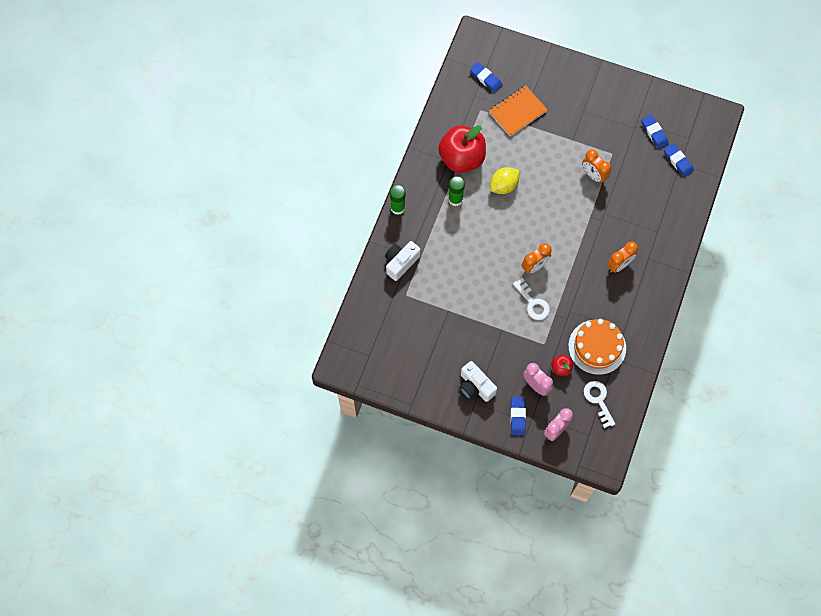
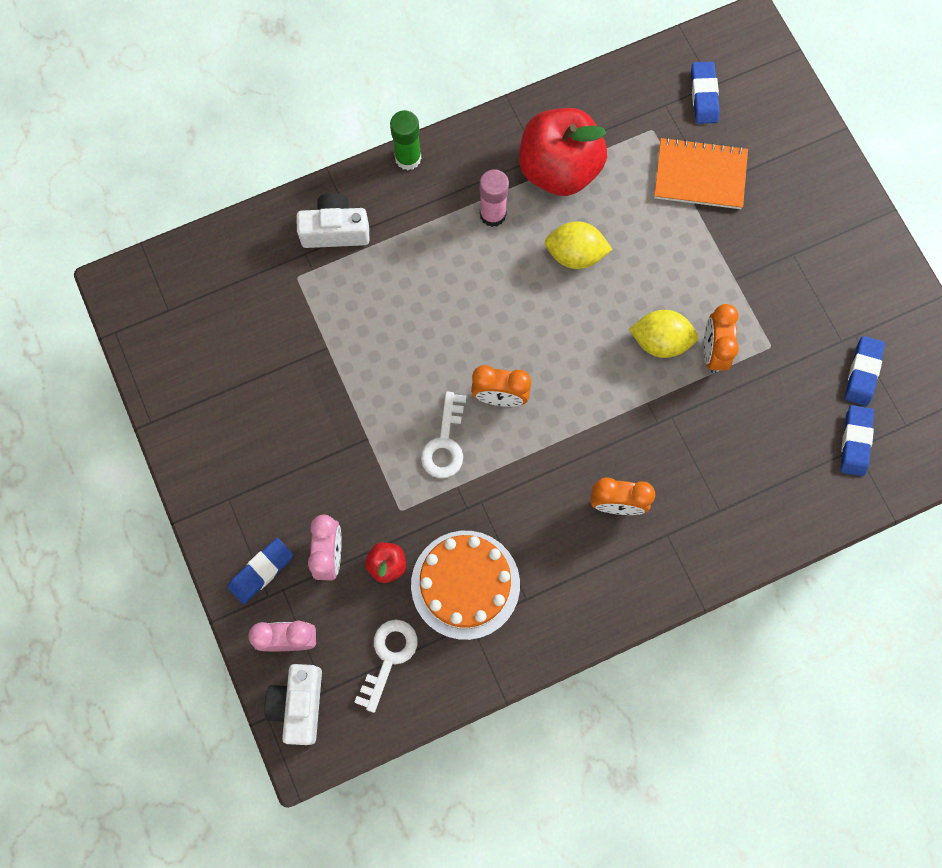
camera: 45 degrees right, 5 degrees up
(455, 199) = (493, 214): green glue stick -> pink glue stick
(475, 386) = (252, 478): white camera -> white camera (299, 704)
(570, 189) = (660, 341): none -> yellow lemon

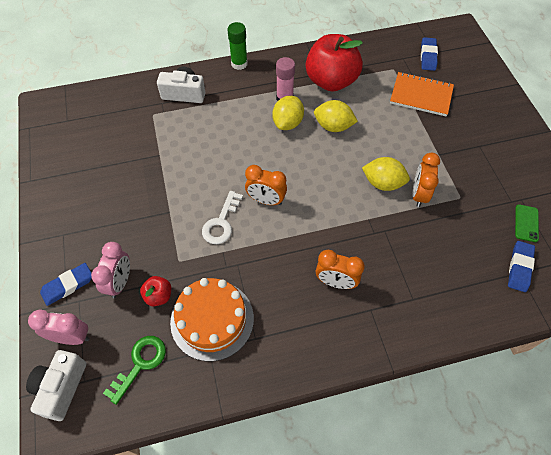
camera: 10 degrees right, 15 degrees down
(388, 657) = (140, 364): white key -> green key
(506, 259) = (288, 123): none -> yellow lemon
(862, 372) = (526, 223): blue eraser -> green phone

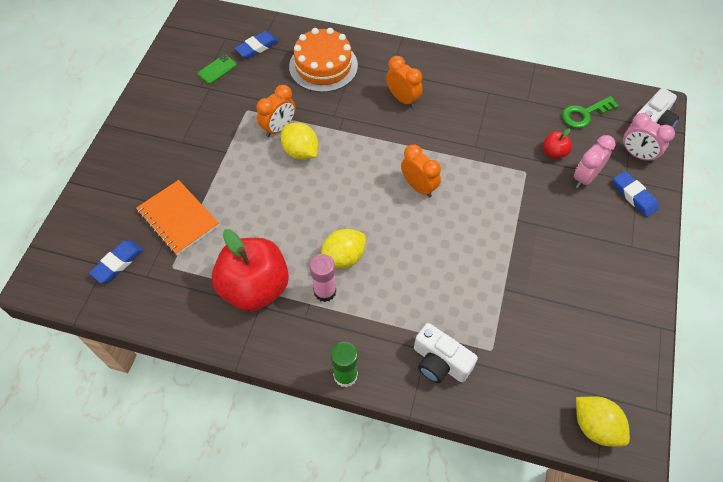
camera: 150 degrees left, 0 degrees up
(68, 285) = (634, 196): blue eraser -> blue eraser turned 60 degrees clockwise
(212, 319) = (516, 117): orange cake -> orange cake (323, 66)
(221, 222) = (472, 186): white key -> none
(333, 126) = (299, 229): yellow lemon -> yellow lemon (595, 426)

